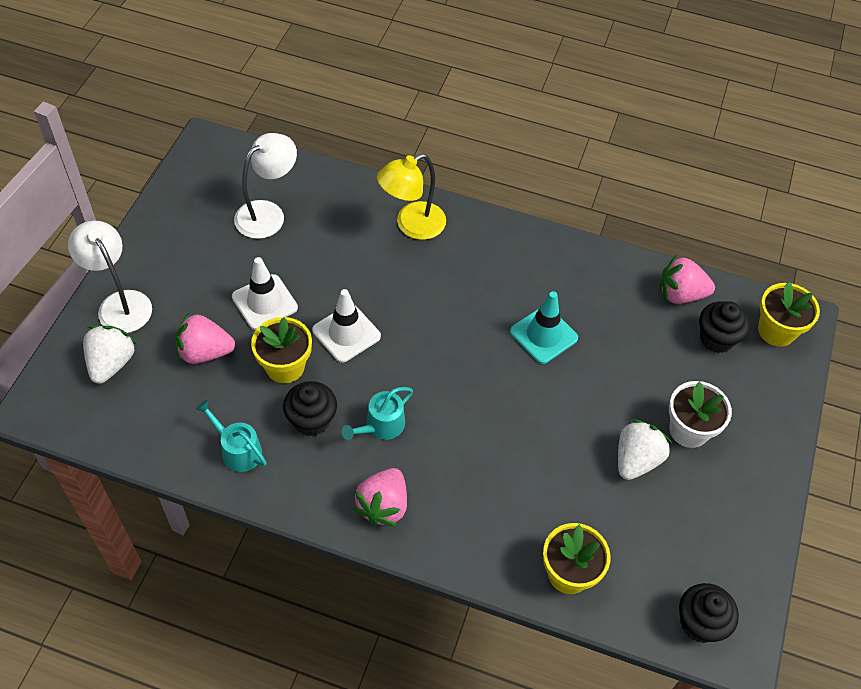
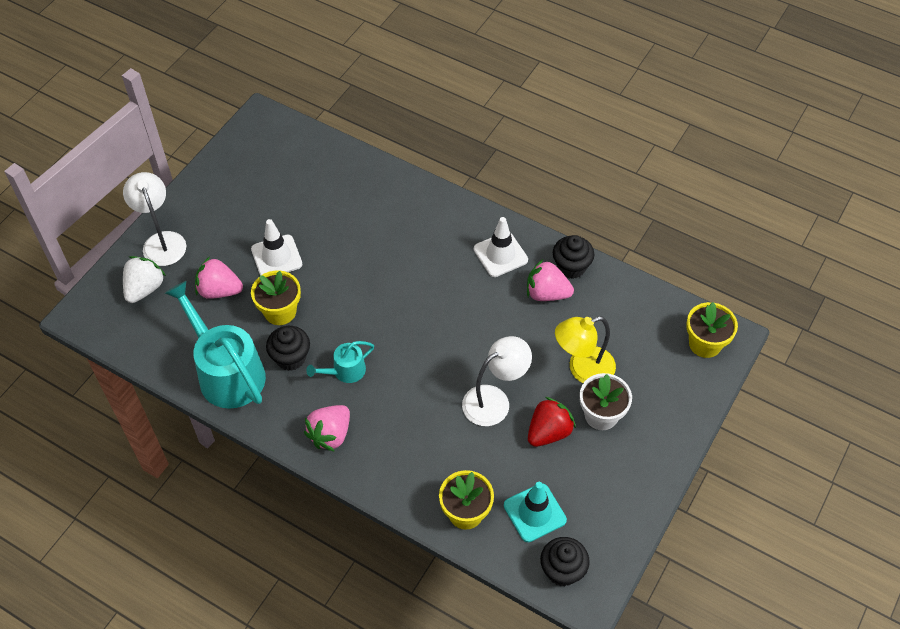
camera: 15 degrees right, 0 degrees up
(238, 450) = (227, 372): turquoise watering can -> turquoise watering can, size x2.04
(268, 213) = (297, 183): white lamp -> white lamp (494, 400)
(346, 333) = (336, 292): white traffic cone -> white traffic cone (500, 254)
(412, 225) = (414, 209): yellow lamp -> yellow lamp (582, 369)
(543, 335) = (500, 317): turquoise traffic cone -> turquoise traffic cone (534, 513)
(636, 460) = (548, 432): white strawberry -> red strawberry
(680, 294) = (629, 300): pink strawberry -> pink strawberry (547, 293)
(716, 339) = (649, 342): black cupcake -> black cupcake (571, 267)

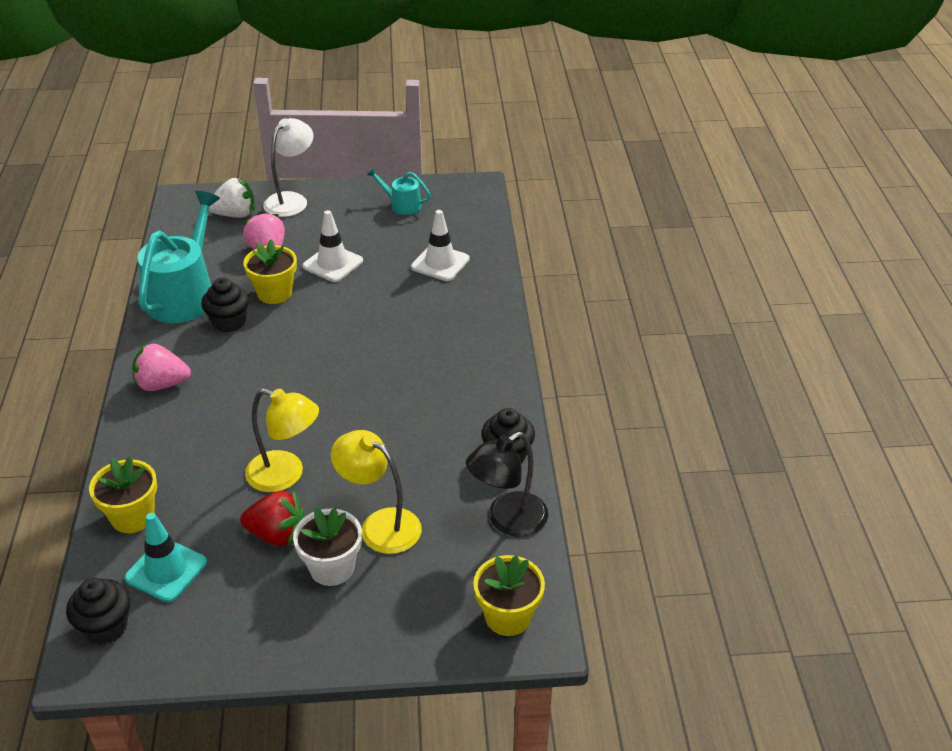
camera: 55 degrees right, 15 degrees down
(345, 371) = (240, 360): turquoise watering can -> turquoise watering can (402, 205)
(494, 400) = (286, 475): white lamp -> yellow lamp
(500, 254) = (472, 396): white traffic cone -> white traffic cone (440, 263)
(547, 293) = (455, 452): pink strawberry -> none
(628, 300) = (507, 520): none -> black lamp

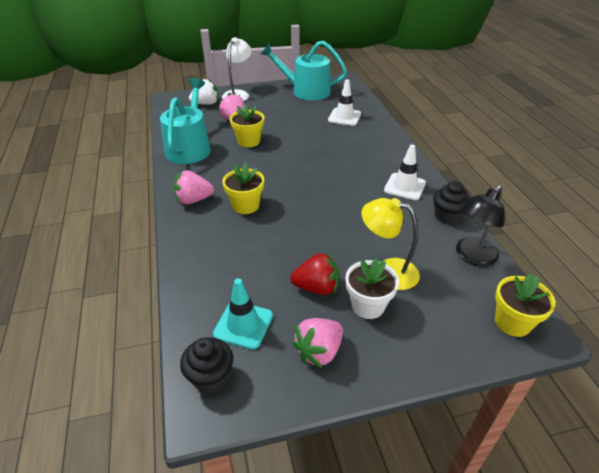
camera: 10 degrees left, 0 degrees up
(133, 517) = (203, 289): yellow flower pot -> yellow flower pot (245, 205)
(229, 322) = (225, 160): black cupcake -> none
(245, 616) = (319, 351): none -> pink strawberry
(286, 475) = (304, 246): yellow lamp -> none
(333, 264) = (278, 123): white traffic cone -> white traffic cone (404, 187)
(402, 205) = (306, 91): turquoise watering can -> turquoise watering can, size x2.04

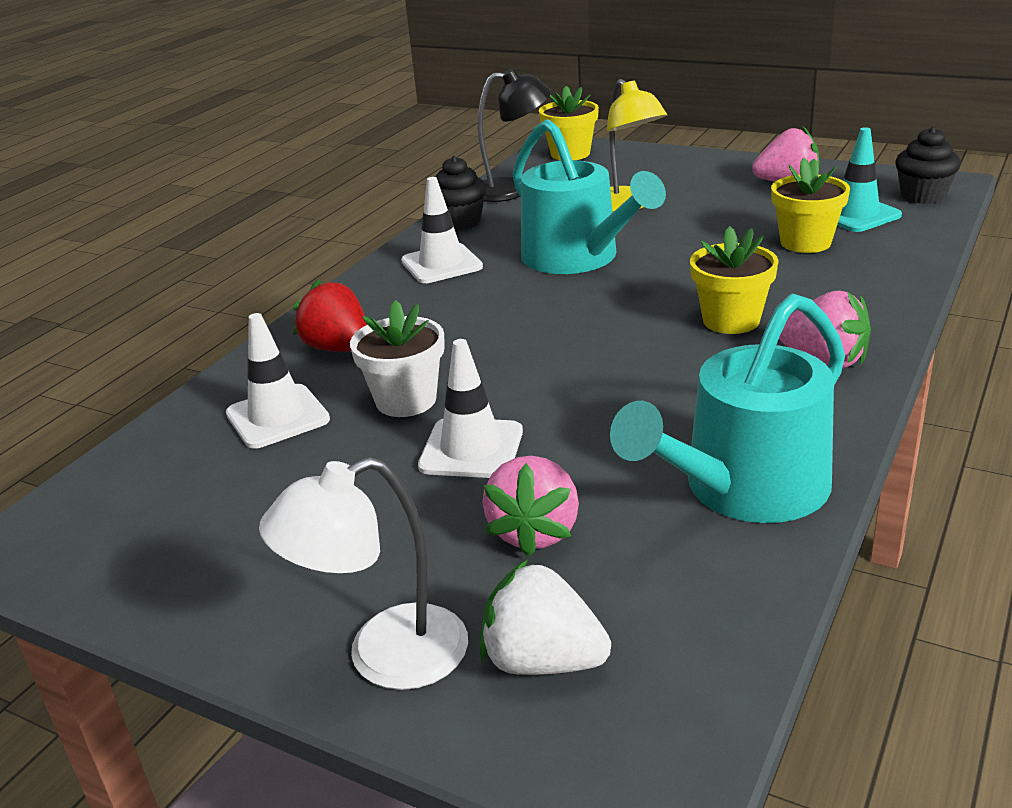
camera: 135 degrees left, 10 degrees down
(249, 141) = (578, 444): yellow flower pot -> yellow flower pot (805, 242)
(277, 130) = (471, 449): none -> white traffic cone
(306, 91) = (191, 552): turquoise watering can -> turquoise watering can (577, 258)
(316, 287) = (732, 216): red strawberry -> red strawberry (338, 348)
(368, 305) = (692, 192): white flower pot -> white flower pot (406, 400)

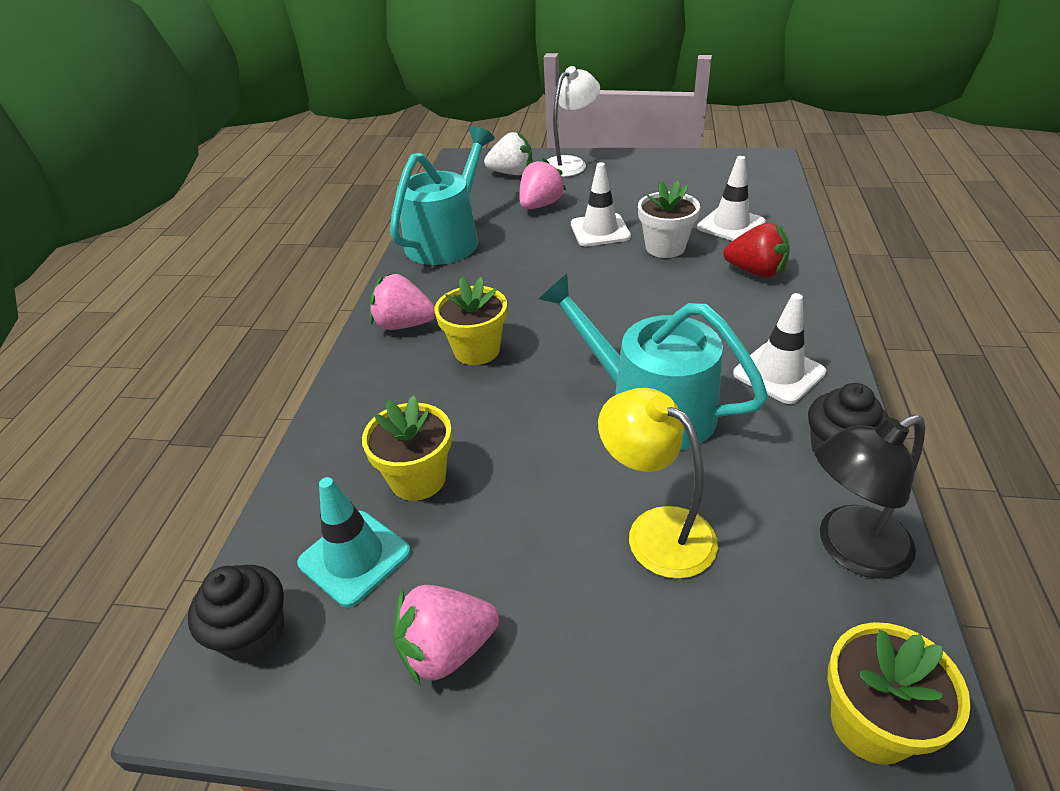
camera: 160 degrees right, 10 degrees up
(535, 532) = (540, 205): pink strawberry -> pink strawberry turned 45 degrees clockwise

